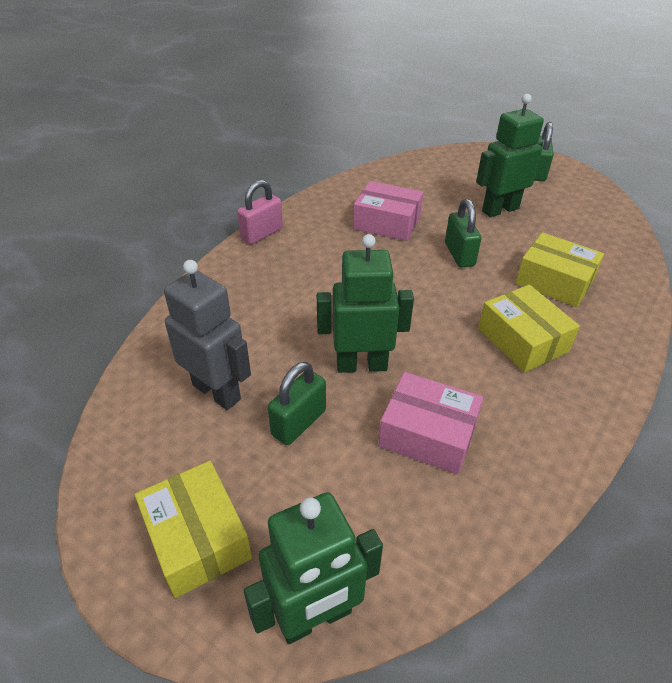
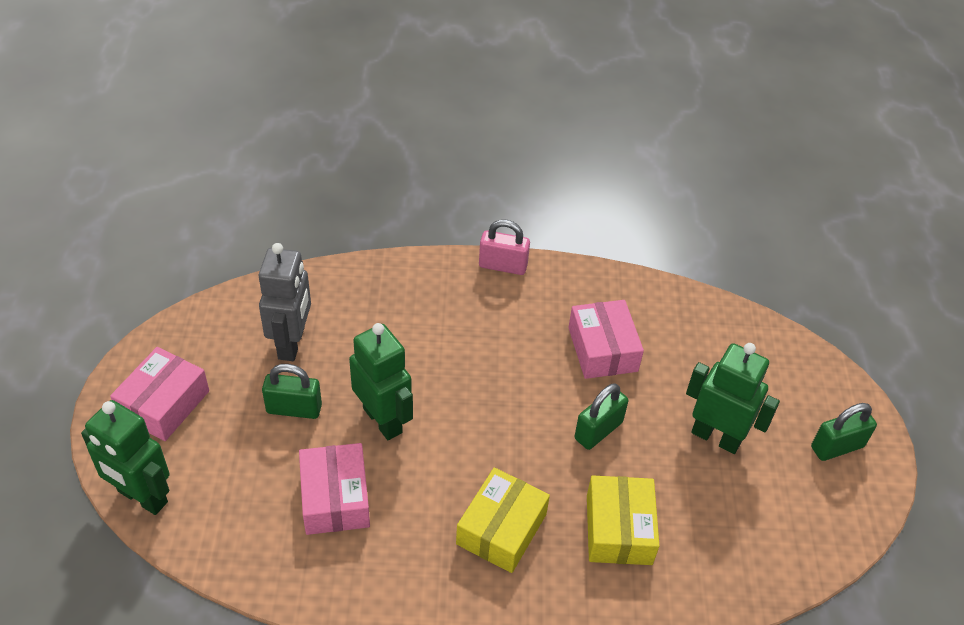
camera: 55 degrees right, 5 degrees up
(197, 538) = (164, 404): yellow box -> pink box

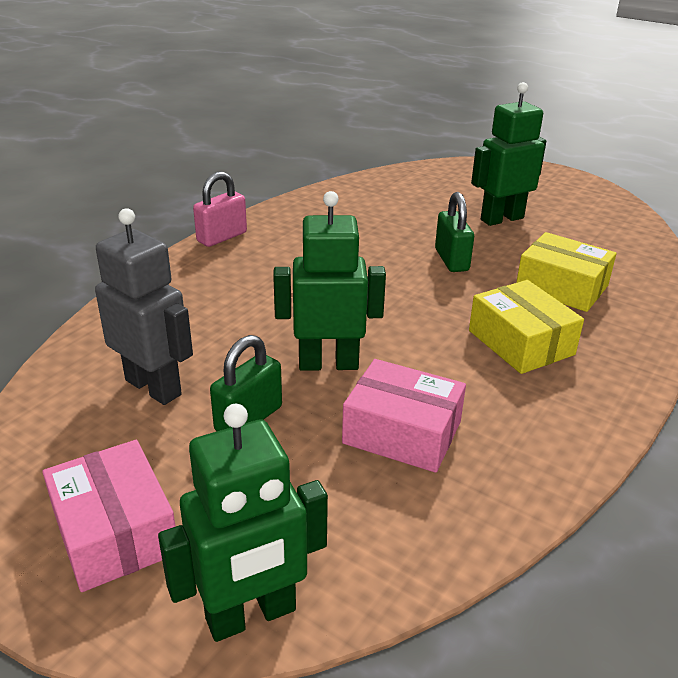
camera: 55 degrees left, 15 degrees down
(602, 349) = (369, 229): pink box -> none
(837, 447) = (546, 185): green padlock -> none

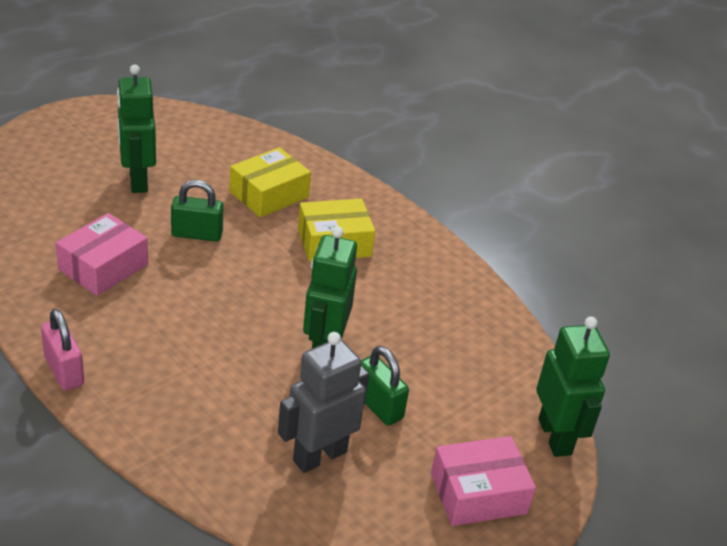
camera: 80 degrees left, 5 degrees up
(402, 432) = (416, 332): pink box -> pink box (103, 267)

